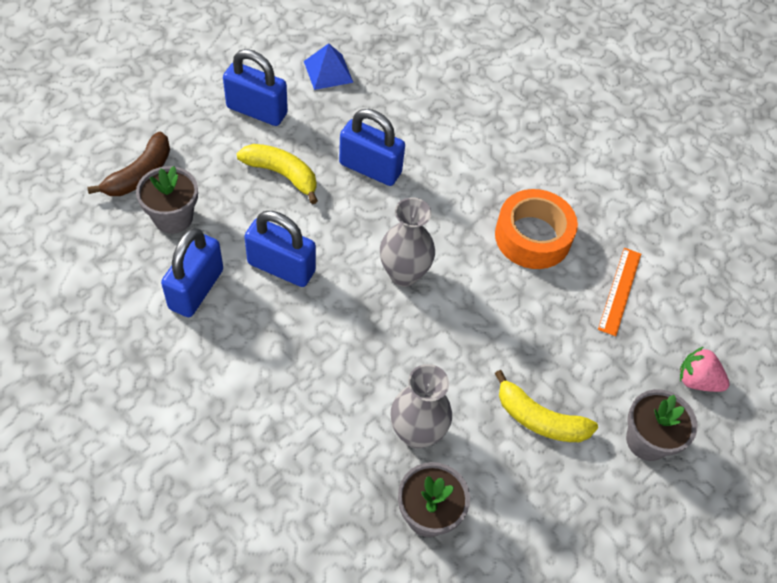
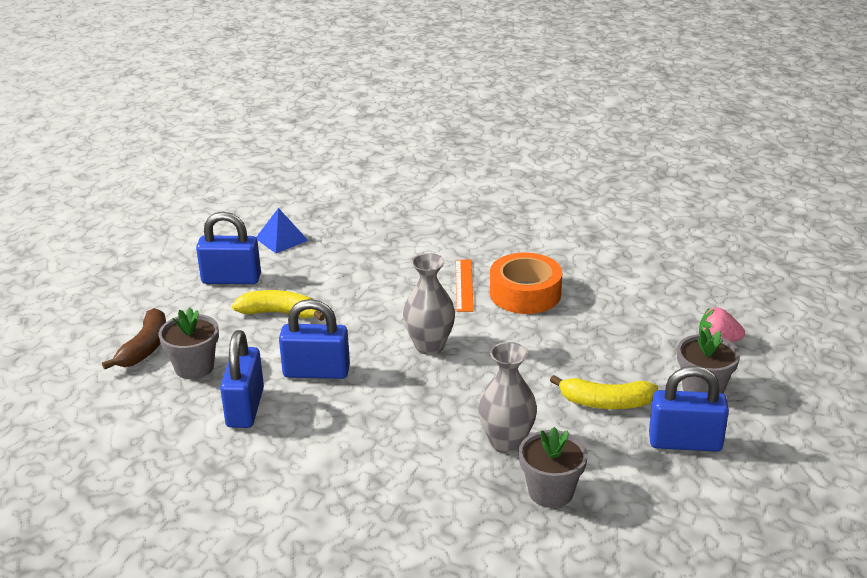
camera: 15 degrees left, 25 degrees down
(370, 168) = (357, 289): blue padlock -> blue padlock (685, 442)
(619, 291) = (618, 306): orange ruler -> orange ruler (464, 285)

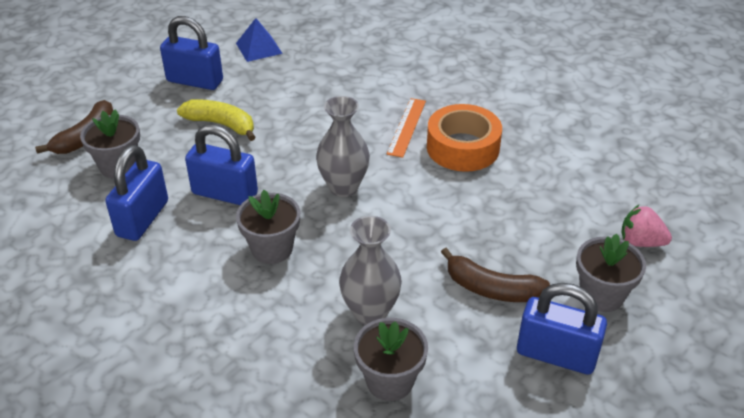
camera: 15 degrees right, 10 degrees up
(387, 409) = (272, 249): none -> grey flower pot
(605, 403) = (491, 288): yellow banana -> brown banana

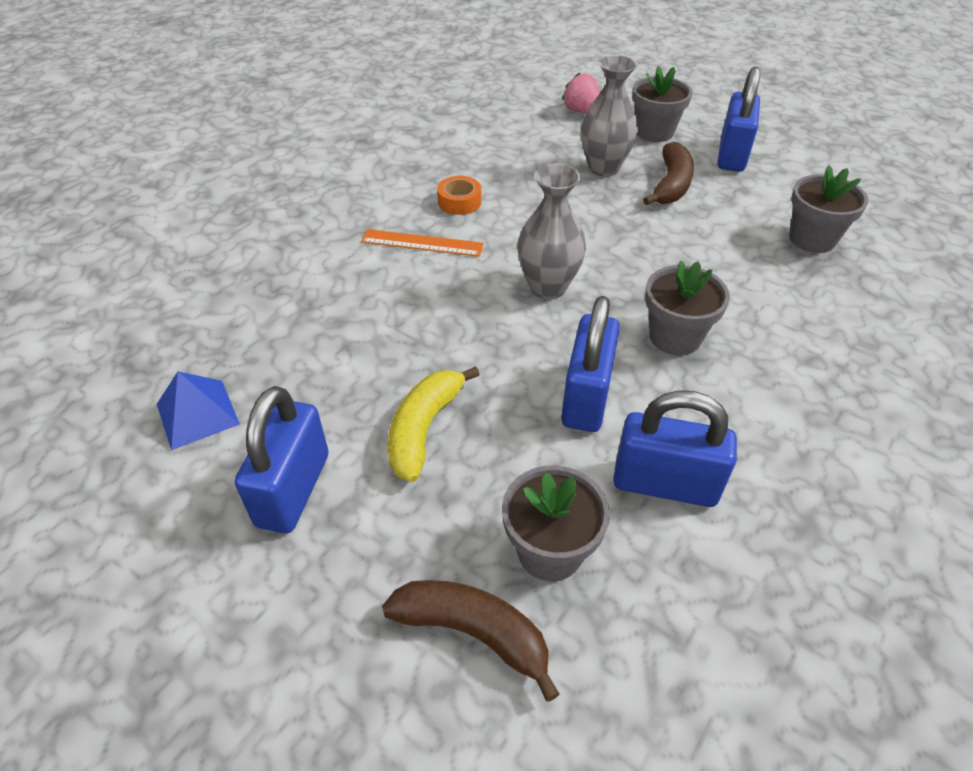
camera: 95 degrees left, 5 degrees up
(370, 312) = (736, 255): grey vase -> grey vase (603, 168)
(462, 147) = (459, 202): orange tape -> orange tape, size x0.51
(640, 242) = (582, 111): pink strawberry -> pink strawberry turned 120 degrees clockwise

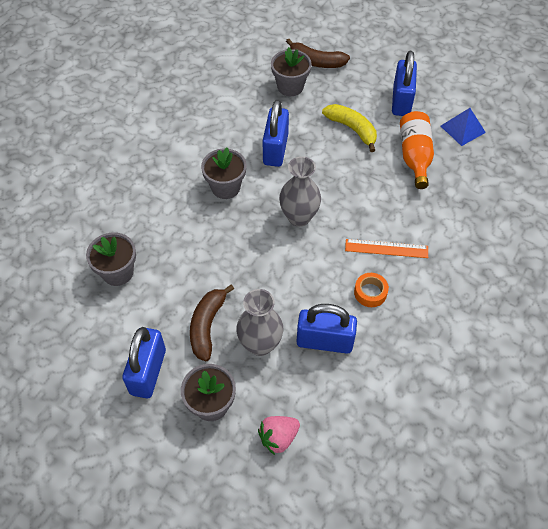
camera: 175 degrees right, 10 degrees up
(320, 367) = (414, 156): none -> orange bottle
(424, 429) = (352, 129): yellow banana -> yellow banana turned 60 degrees counterclockwise
(582, 111) = (278, 437): pink strawberry -> pink strawberry turned 105 degrees clockwise
(665, 484) = (241, 113): blue padlock -> blue padlock (324, 341)

